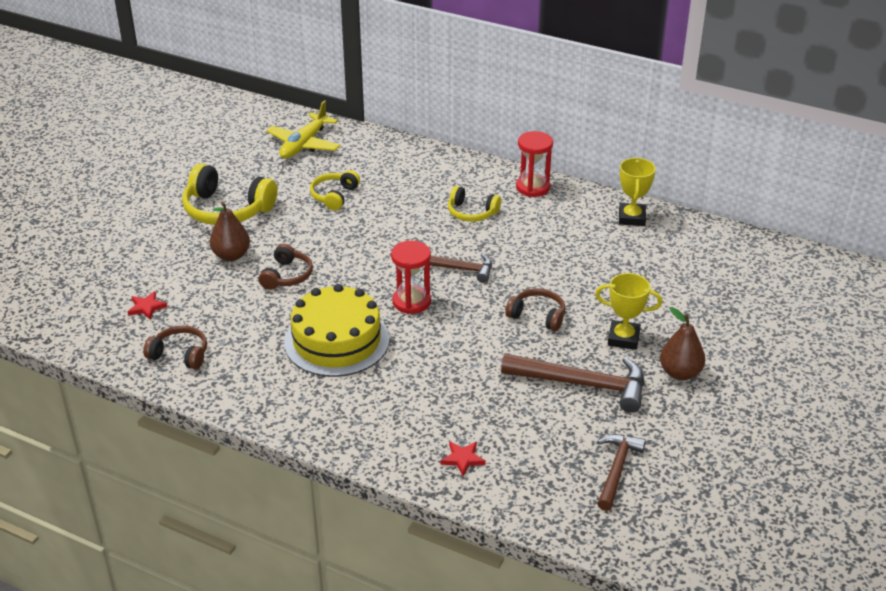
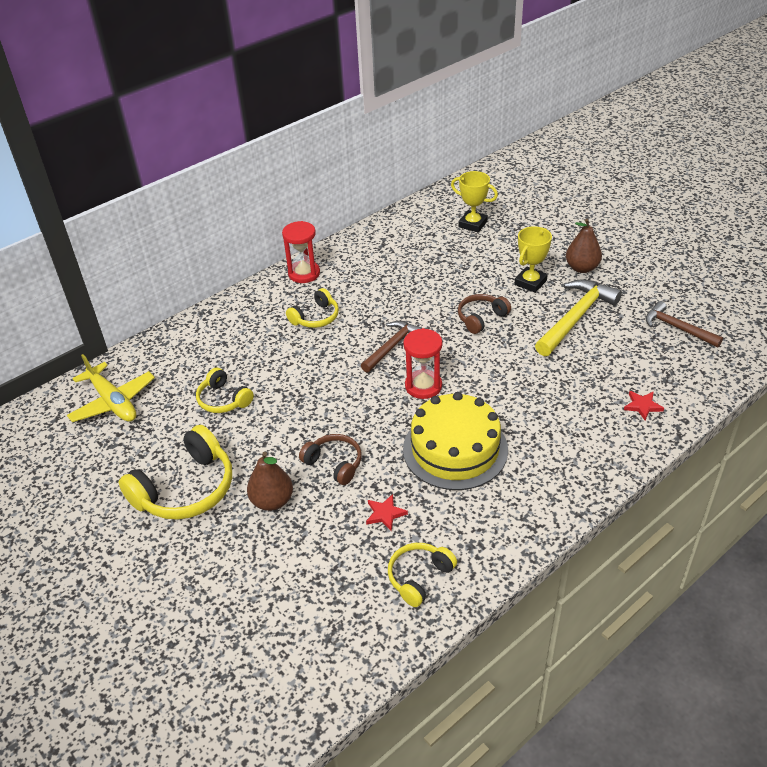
camera: 65 degrees left, 5 degrees up
(146, 307) = (321, 594): red star -> red star (385, 514)
(180, 354) = (419, 577): brown headphones -> yellow headphones
(583, 384) = (576, 318): brown hammer -> yellow hammer
(631, 218) = (382, 236): yellow trophy -> yellow trophy (473, 224)

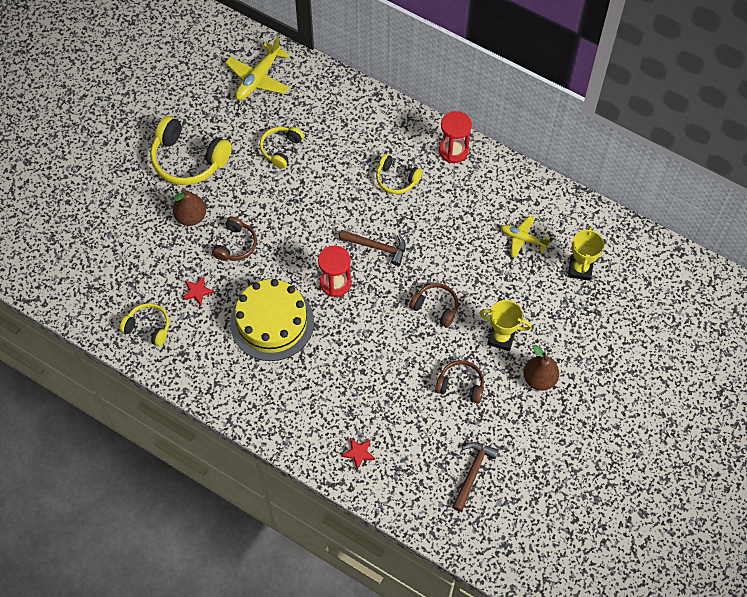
camera: 70 degrees right, 20 degrees up
(426, 250) = (523, 239): none -> yellow plane
(576, 318) = (461, 385): yellow hammer -> brown headphones

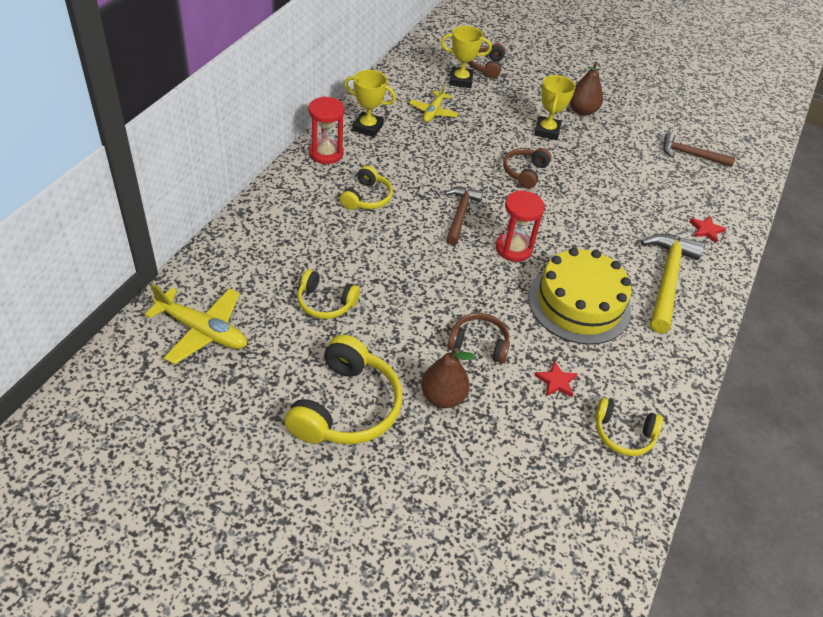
camera: 100 degrees left, 15 degrees down
(148, 327) = (623, 434): yellow headphones -> yellow headphones turned 90 degrees counterclockwise
(296, 399) = (667, 279): none -> yellow hammer
(461, 385) = (605, 158): brown headphones -> brown headphones (485, 66)
(493, 183) = (367, 127): none -> yellow trophy

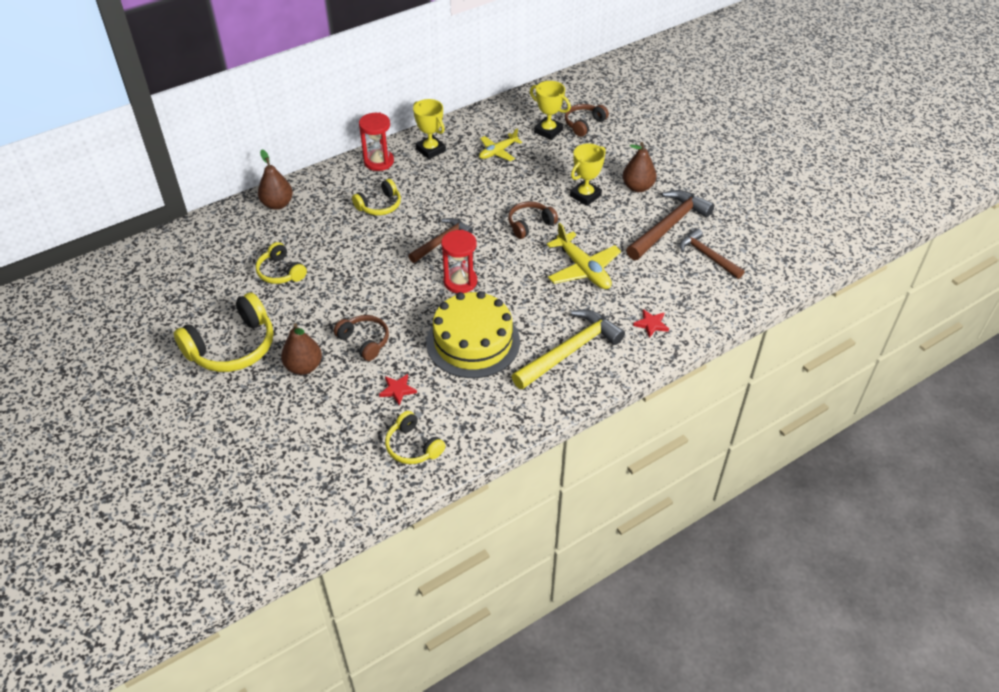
camera: 35 degrees right, 0 degrees up
(202, 331) = (184, 262): yellow plane -> yellow plane (583, 269)
(256, 230) = (277, 204): none -> brown pear
(638, 138) = (669, 226): none -> brown hammer

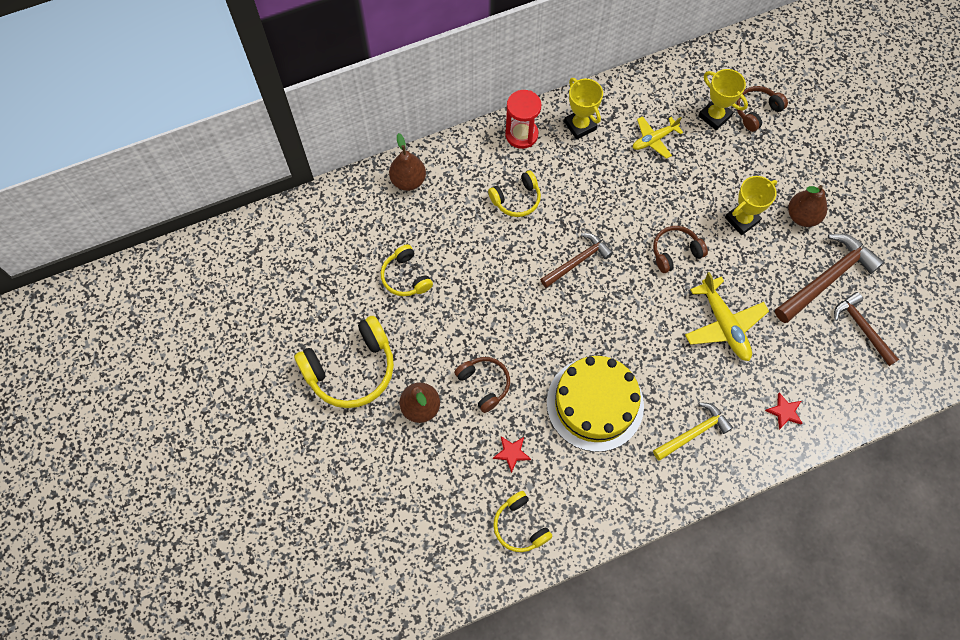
camera: 10 degrees right, 20 degrees up
(460, 281) = (591, 320): red hourglass -> none
(570, 351) = (694, 433): yellow hammer -> yellow hammer, size x0.64

